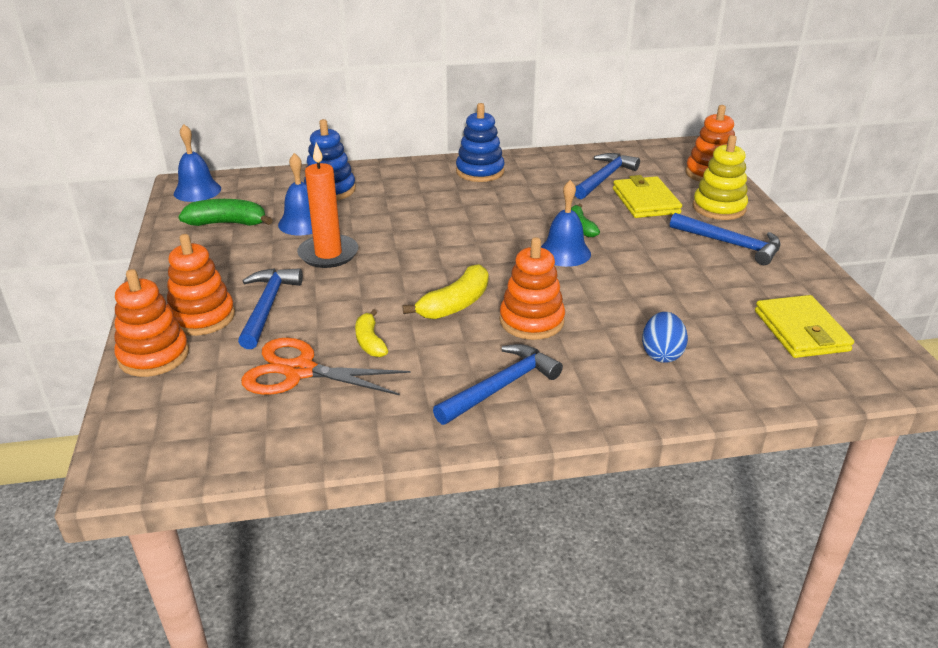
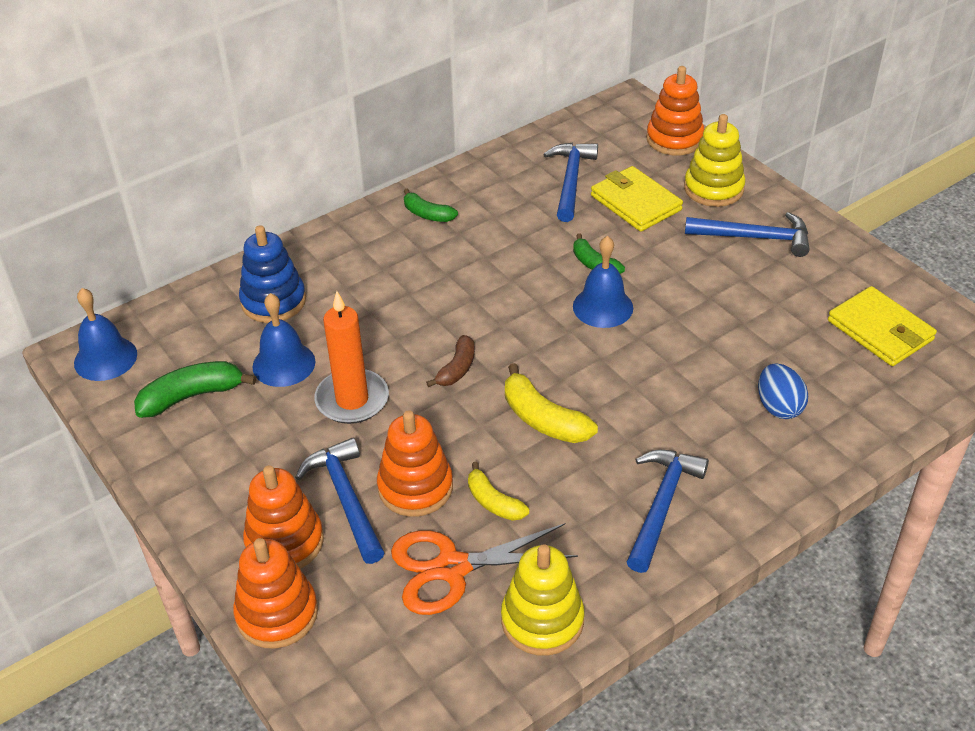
camera: 25 degrees left, 10 degrees up
(334, 428) = (542, 620): none -> yellow stacking toy
(419, 258) = (457, 369): none -> brown banana
(455, 304) = (543, 419): yellow banana -> yellow banana turned 120 degrees clockwise
(480, 171) = (427, 214): blue stacking toy -> green banana
(531, 321) = (633, 412): orange stacking toy -> orange stacking toy (415, 487)

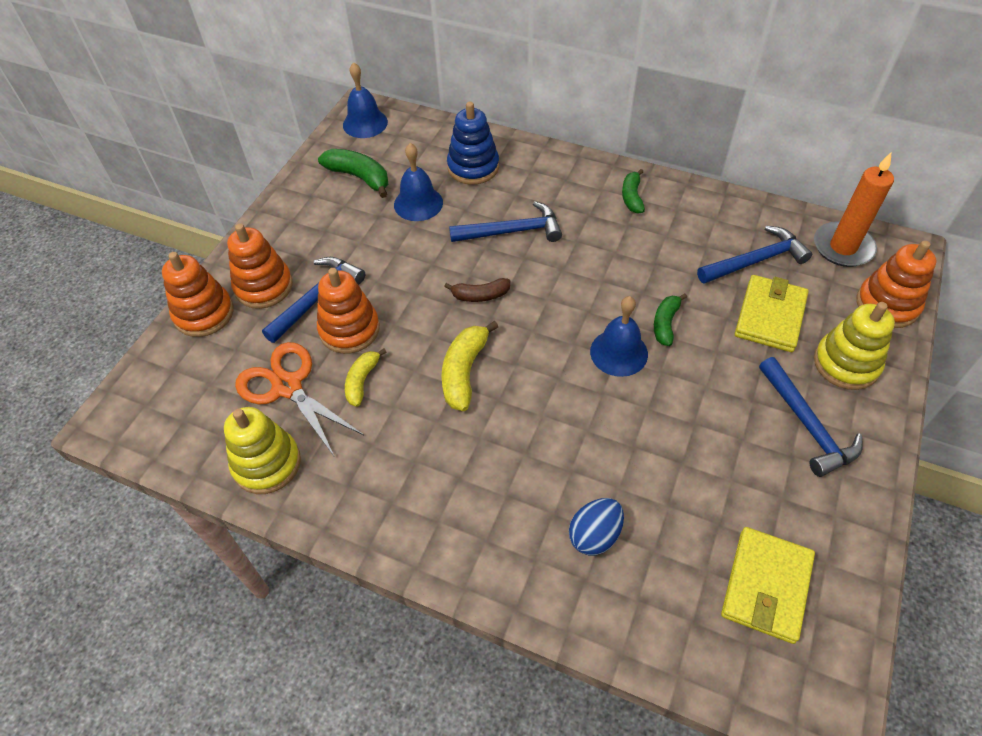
camera: 60 degrees right, 10 degrees up
(352, 400) = (409, 254): orange candle -> orange candle (843, 247)
(662, 505) = (422, 493): blue hammer -> blue hammer (512, 231)

